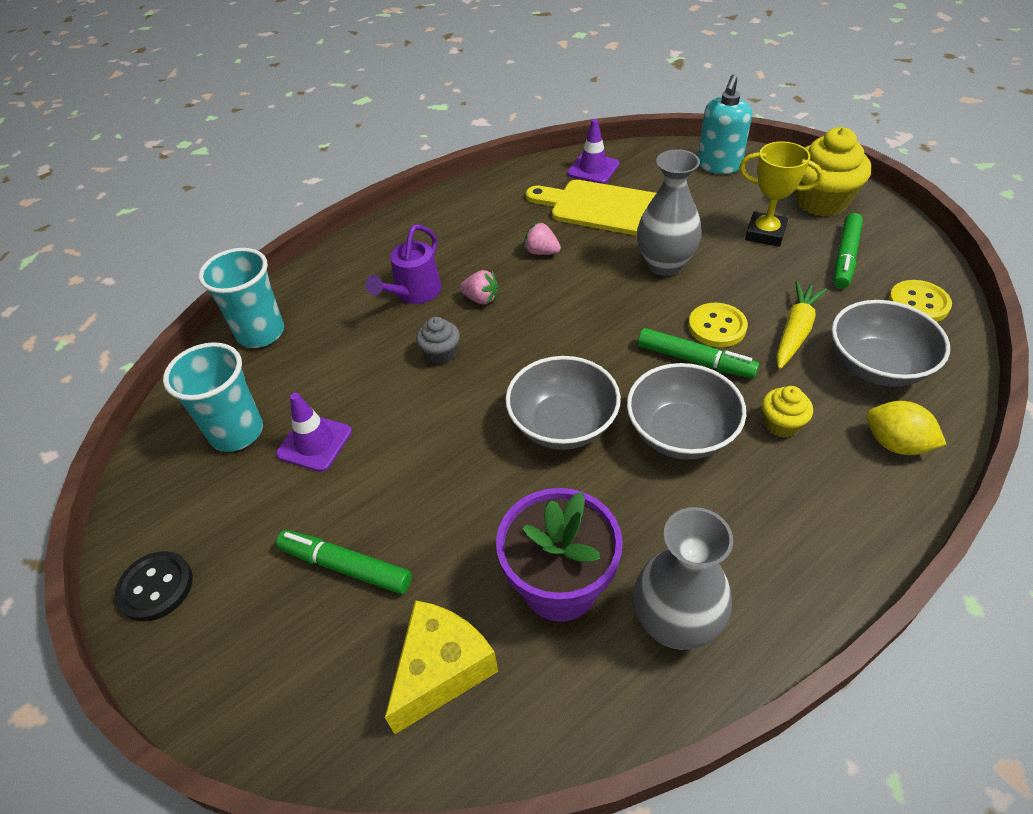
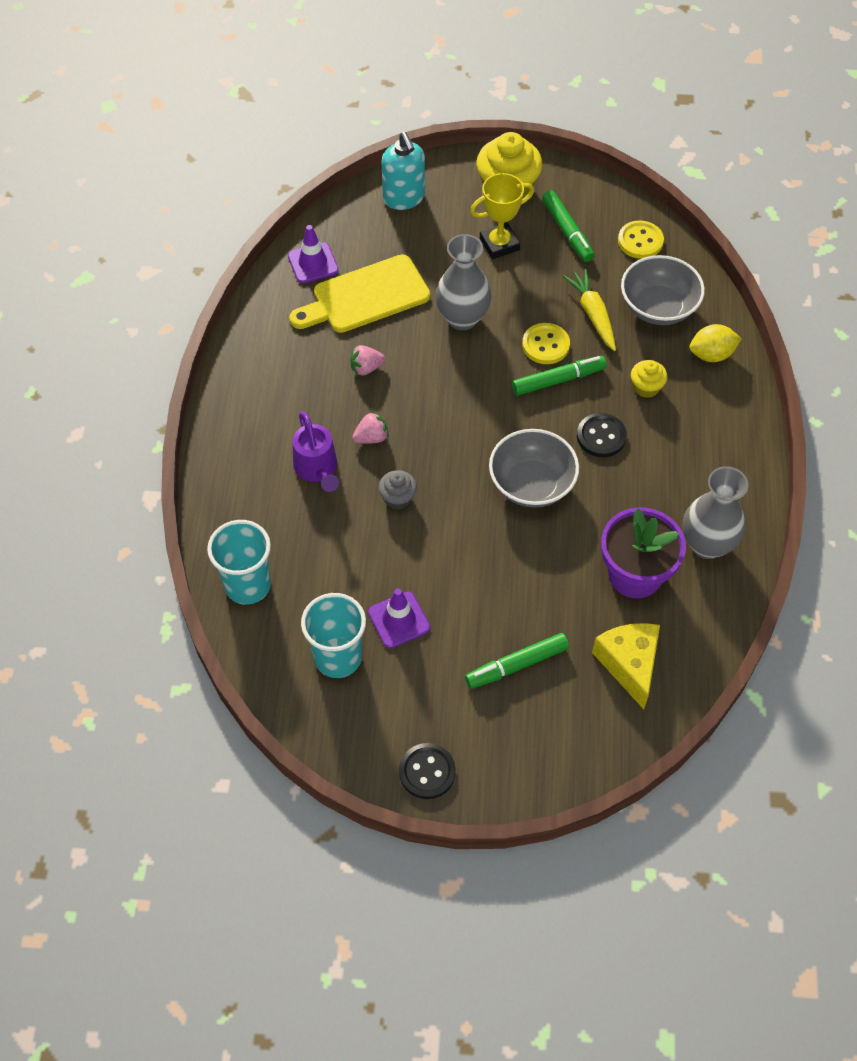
camera: 50 degrees left, 10 degrees up
(680, 433) = (601, 436): grey bowl -> black button

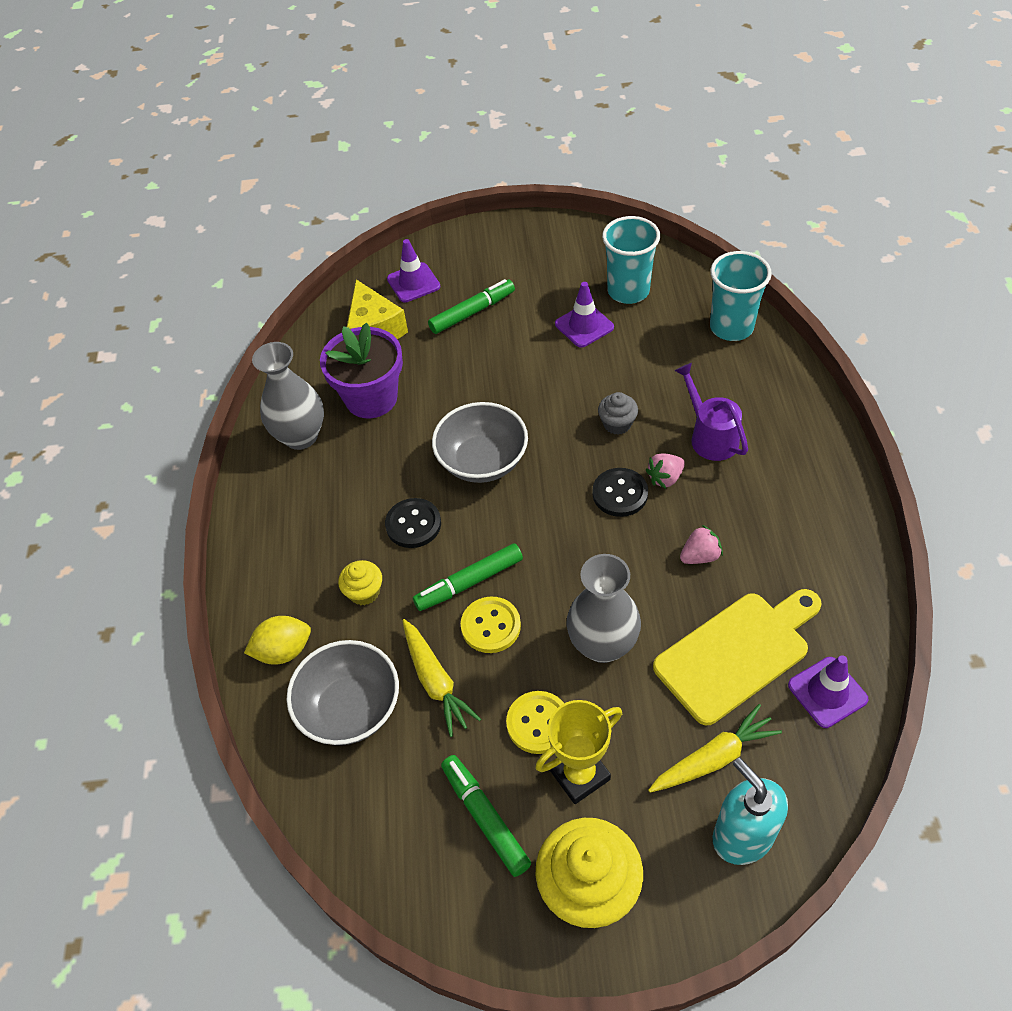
camera: 175 degrees right, 5 degrees down
(406, 239) = (713, 758): none -> yellow carrot
(427, 772) = (531, 235): black button -> black button (620, 493)
(580, 725) = (413, 283): none -> purple traffic cone
(640, 241) = (377, 819): yellow button -> yellow button (538, 723)

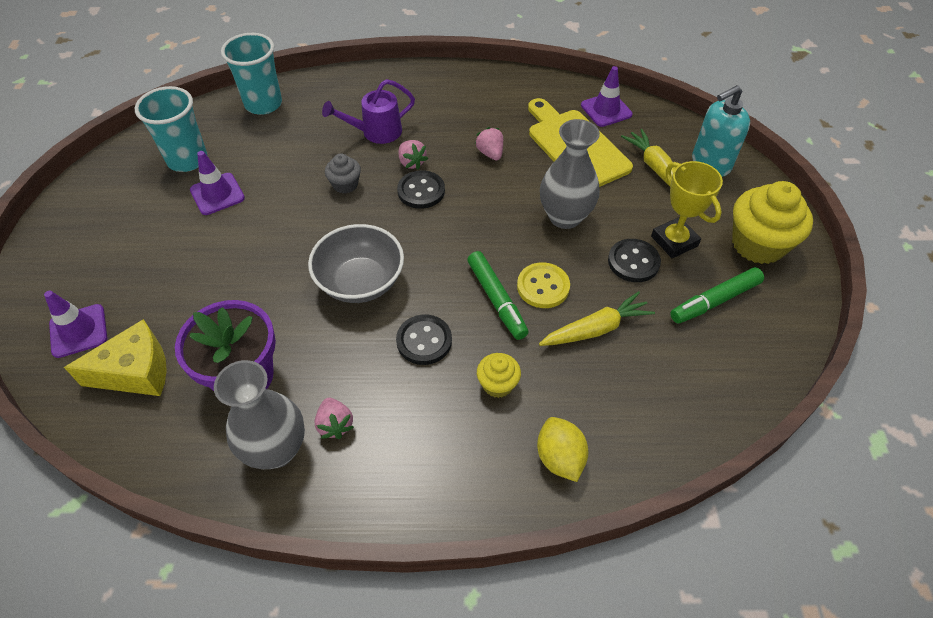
camera: 90 degrees left, 0 degrees up
(323, 471) = (335, 424): none -> pink strawberry
(350, 708) = (623, 396): grey bowl -> none
(472, 312) = (155, 279): green marker -> none
(538, 723) = (633, 262): yellow button -> black button

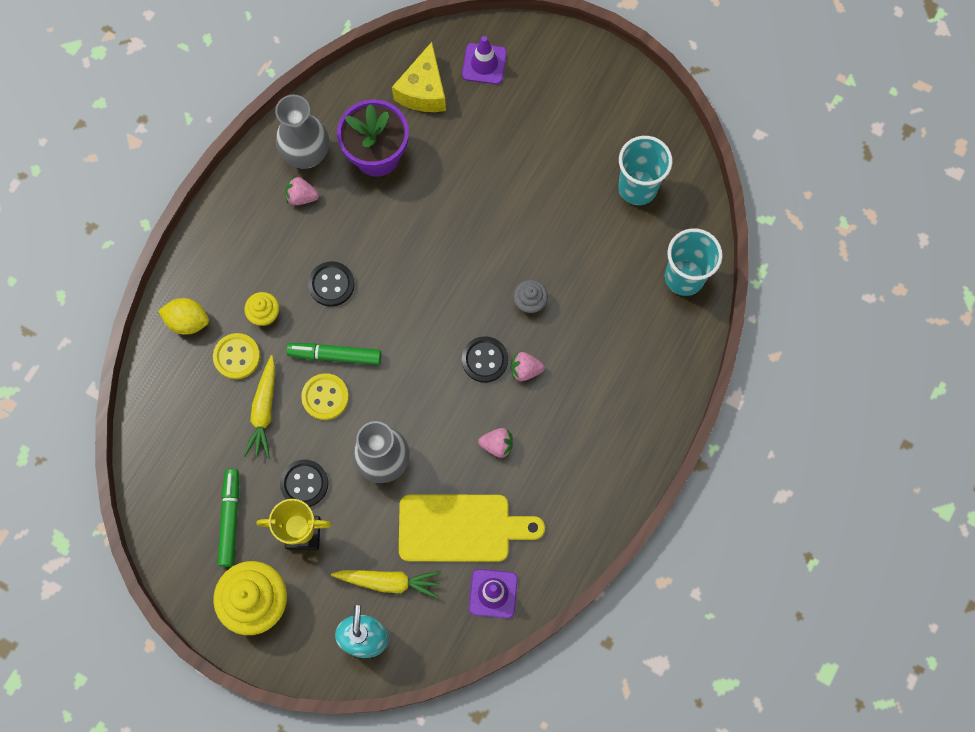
camera: 120 degrees right, 20 degrees up
(217, 194) = (577, 197): purple traffic cone -> none
(360, 282) = (414, 266): grey bowl -> none
(375, 132) = (585, 359): purple watering can -> none
(561, 384) = (237, 357): none -> yellow button

